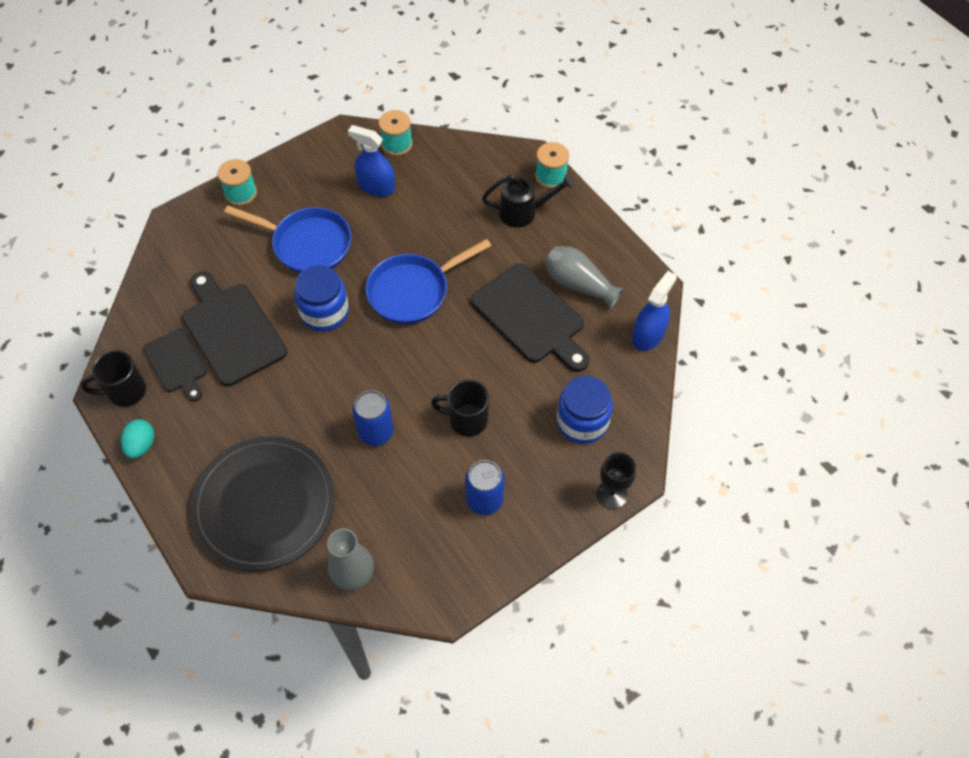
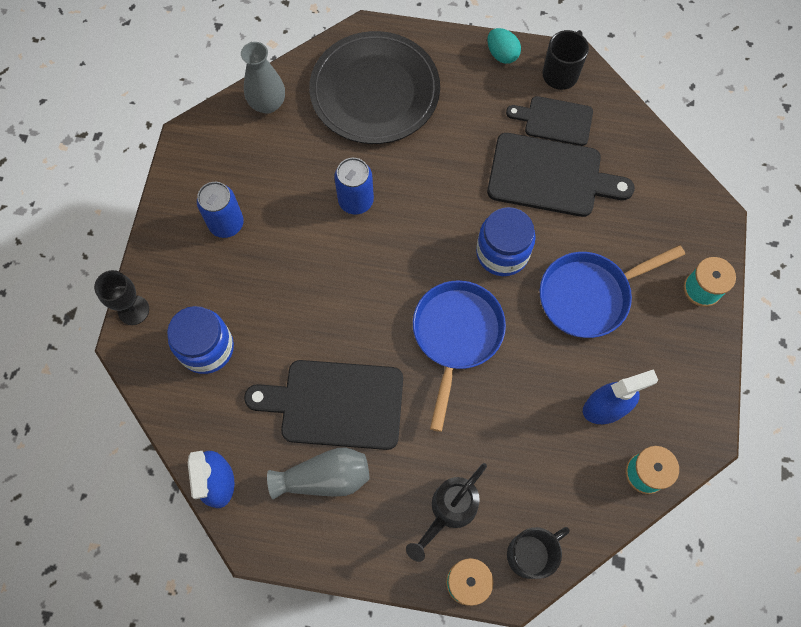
camera: 135 degrees right, 10 degrees up
(466, 420) = (299, 269): black mug -> black mug (530, 554)

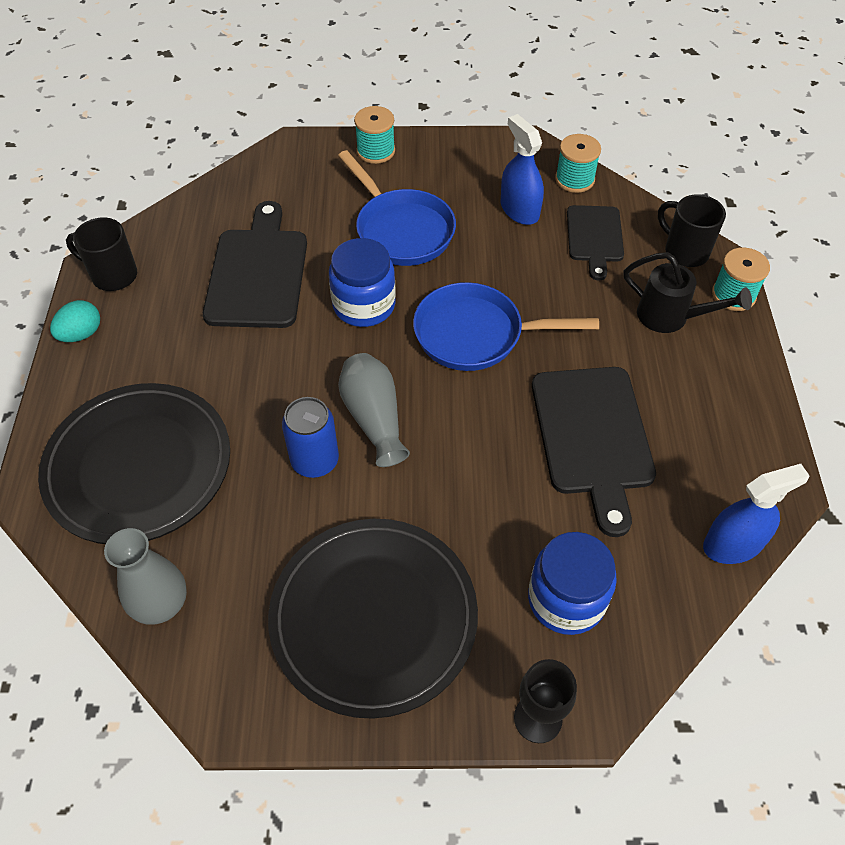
camera: 100 degrees left, 15 degrees down
(226, 224) = (374, 617): blue can -> black plate
(324, 478) = (682, 432): grey vase -> grey vase (374, 418)
(554, 120) = (181, 275): black cutting board -> black cutting board (594, 237)

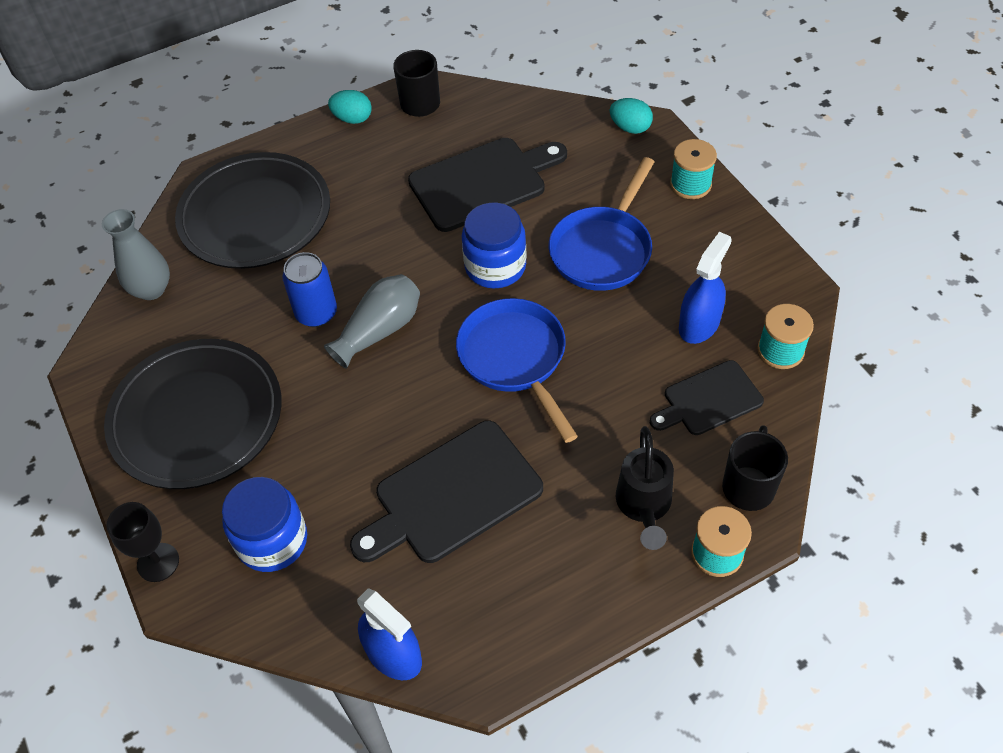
camera: 65 degrees right, 0 degrees up
(282, 156) = (630, 128): none -> turquoise egg

